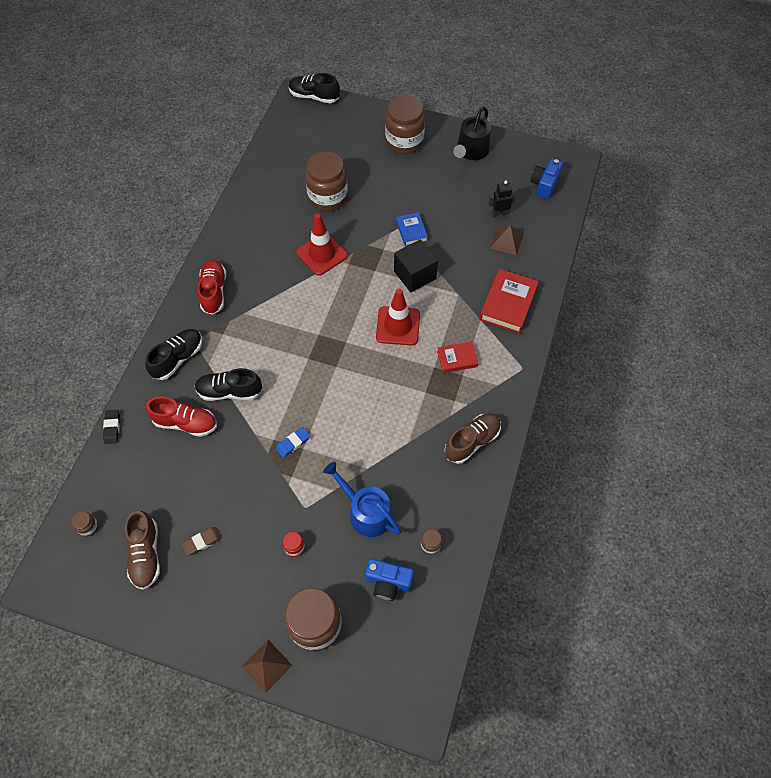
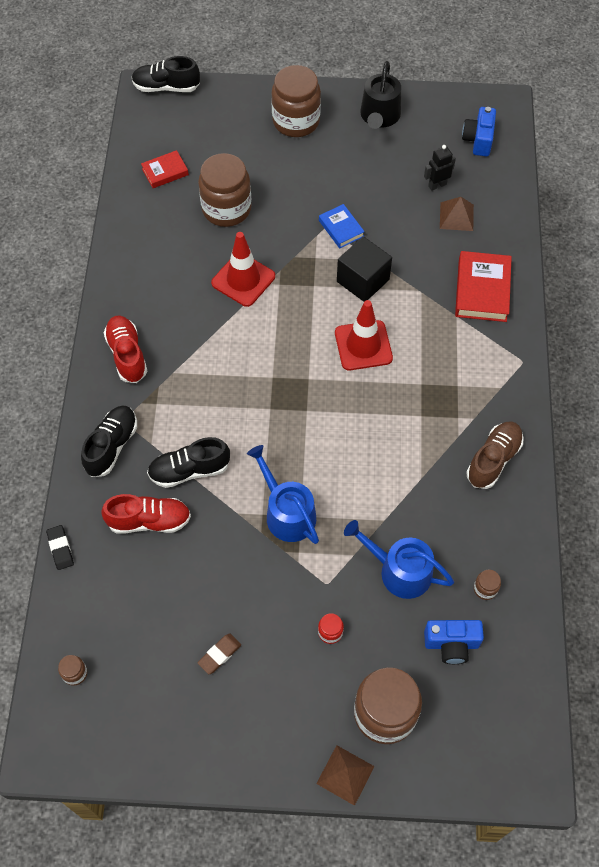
camera: 15 degrees left, 0 degrees up
(146, 554) = (157, 687): brown shoe -> none
(293, 443) = (287, 513): blue eraser -> blue watering can
(457, 359) = (445, 368): red book -> red book (165, 172)

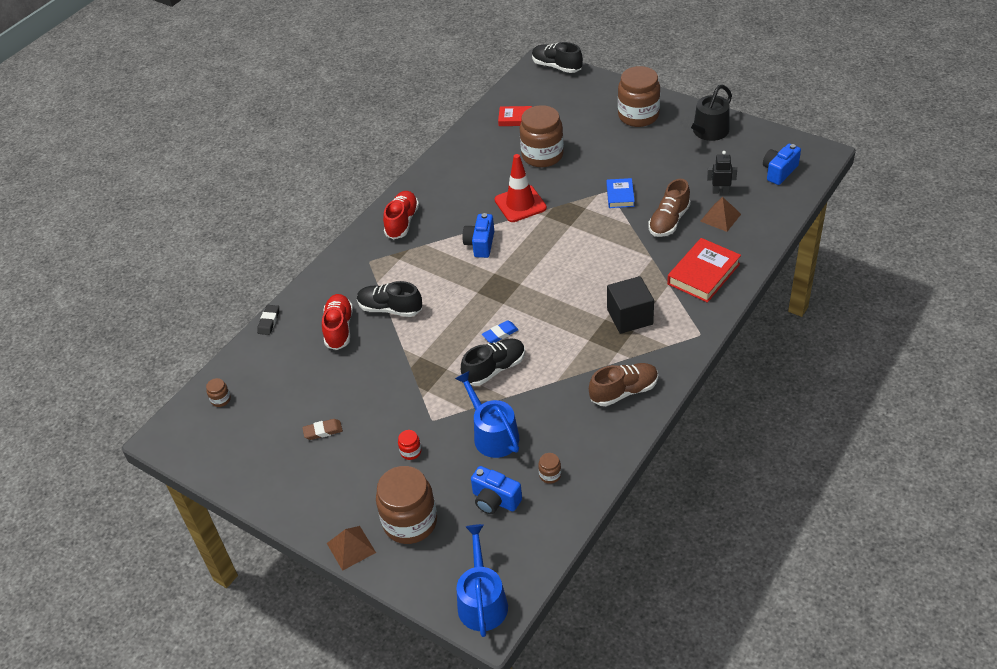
camera: 35 degrees right, 15 degrees down
(112, 446) = (349, 273): black shoe -> black shoe (494, 369)
(149, 521) = (339, 329): red shoe -> red shoe turned 120 degrees counterclockwise
(233, 347) = (480, 244): none -> blue camera
(287, 513) = (438, 363): blue watering can -> blue watering can (482, 601)
(328, 448) = (500, 334): none -> blue eraser
(363, 280) = (611, 235): black cube -> black cube (630, 317)
(363, 345) = (578, 277): red traffic cone -> none
(409, 240) = (669, 221): none -> brown shoe

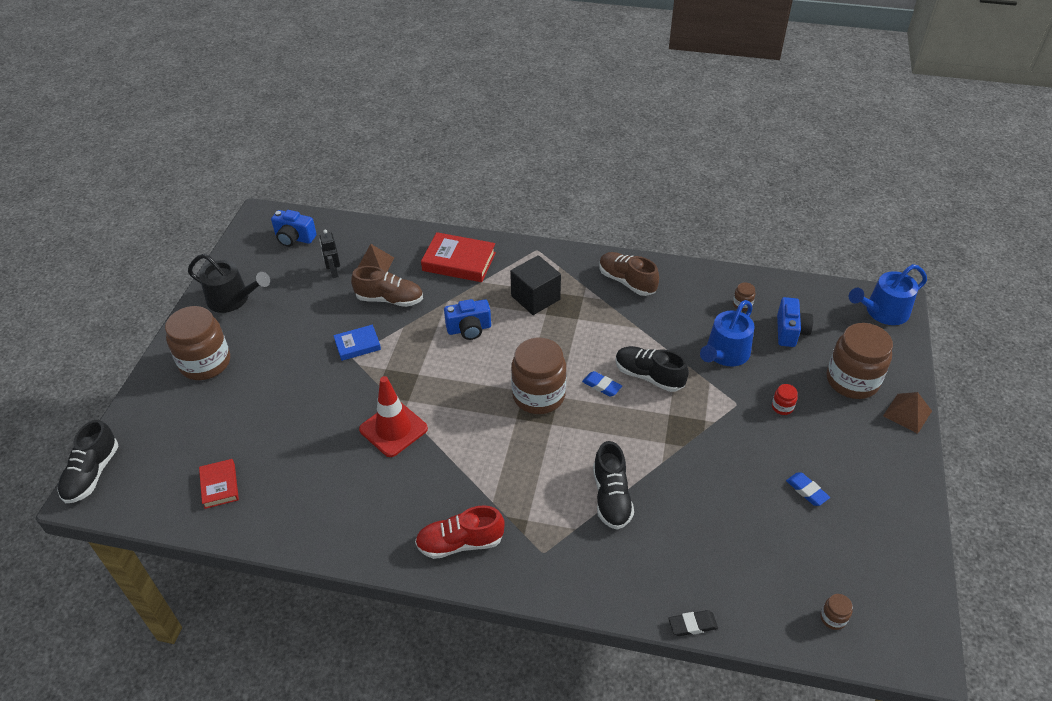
camera: 115 degrees left, 0 degrees up
(323, 431) = (807, 491): brown eraser -> blue eraser
(339, 329) = (665, 537): red shoe -> none
(480, 244) = (474, 445): blue camera -> blue camera (469, 329)
(542, 155) = (296, 434): brown jar -> brown jar (538, 395)

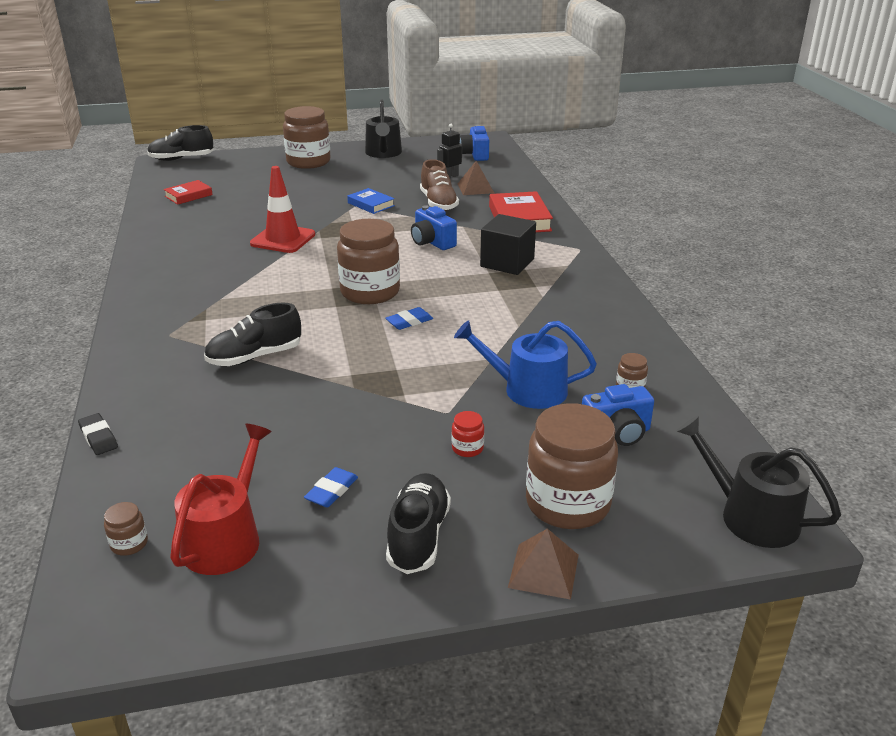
camera: 65 degrees right, 15 degrees down
(460, 543) = (166, 294): red shoe -> none
(601, 386) = (409, 322): blue eraser -> blue eraser turned 45 degrees clockwise
(627, 281) = (586, 305): brown shoe -> none
(649, 376) = (446, 346): black shoe -> black shoe (418, 536)
(841, 560) = (226, 538): none -> red watering can
(883, 312) = (750, 516): blue watering can -> black watering can

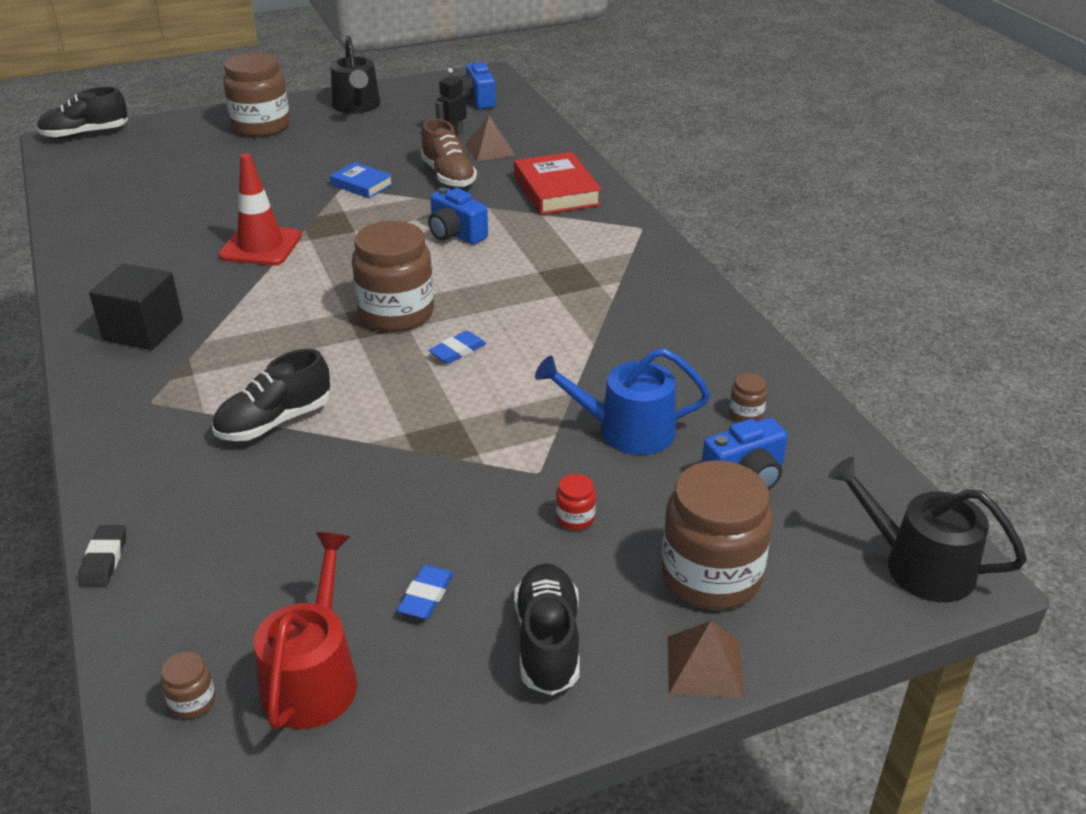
camera: 10 degrees left, 5 degrees up
(98, 437) = (104, 559): black eraser -> black eraser turned 45 degrees clockwise
(188, 195) = (113, 190): red book -> none
(507, 263) = (557, 255): black cube -> black cube (143, 330)

